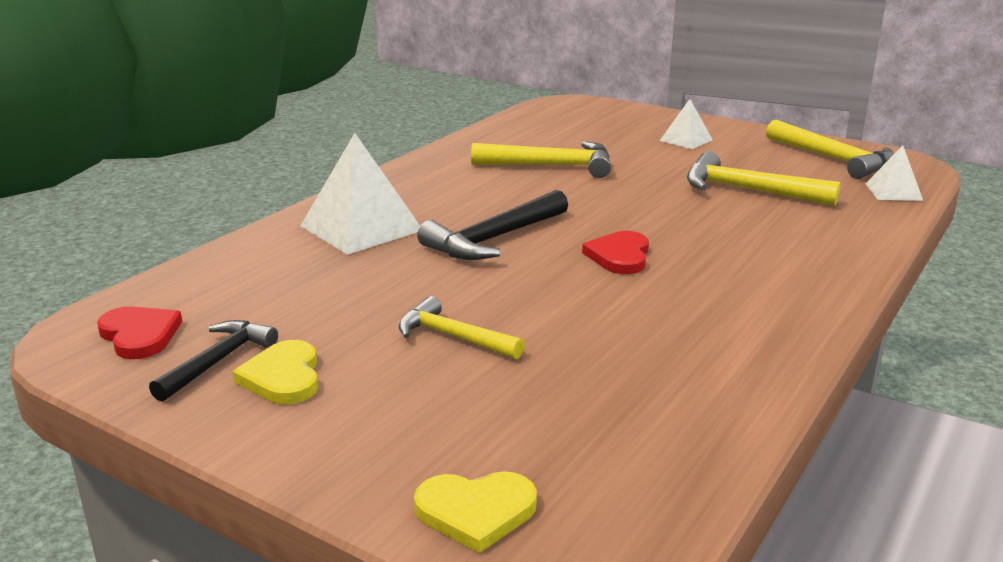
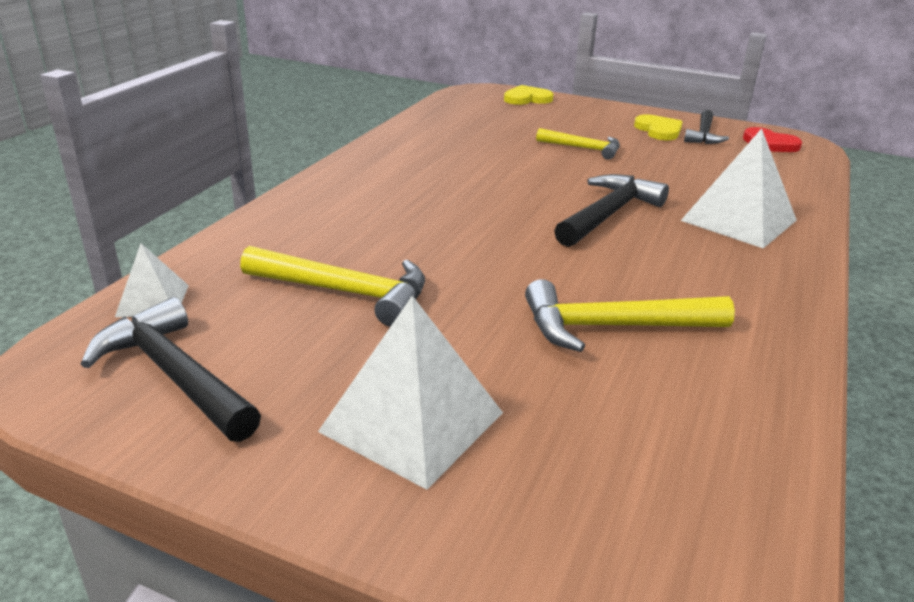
camera: 170 degrees right, 5 degrees up
(619, 256) = (490, 203): red heart -> none
(686, 140) = (412, 421): white pyramid -> white pyramid, size x1.85
(834, 159) = (174, 375): yellow hammer -> black hammer

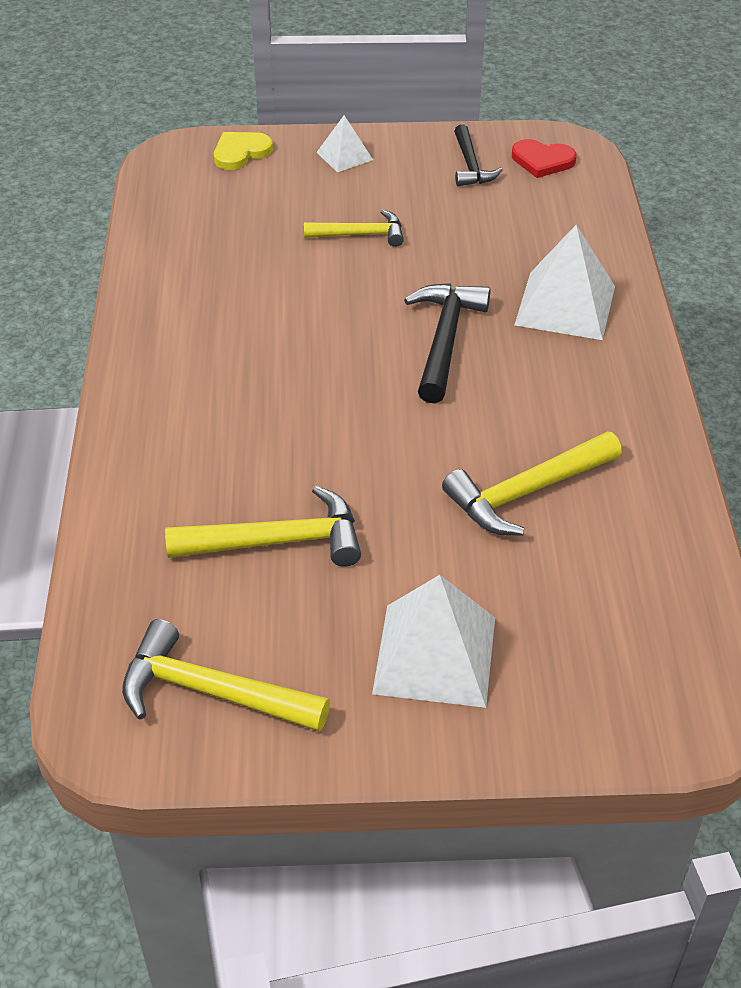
camera: 25 degrees left, 15 degrees up
(152, 300) = (110, 622): white pyramid -> white pyramid (344, 156)
(174, 375) = (211, 692): black hammer -> yellow hammer
(659, 130) = (420, 172): yellow heart -> none

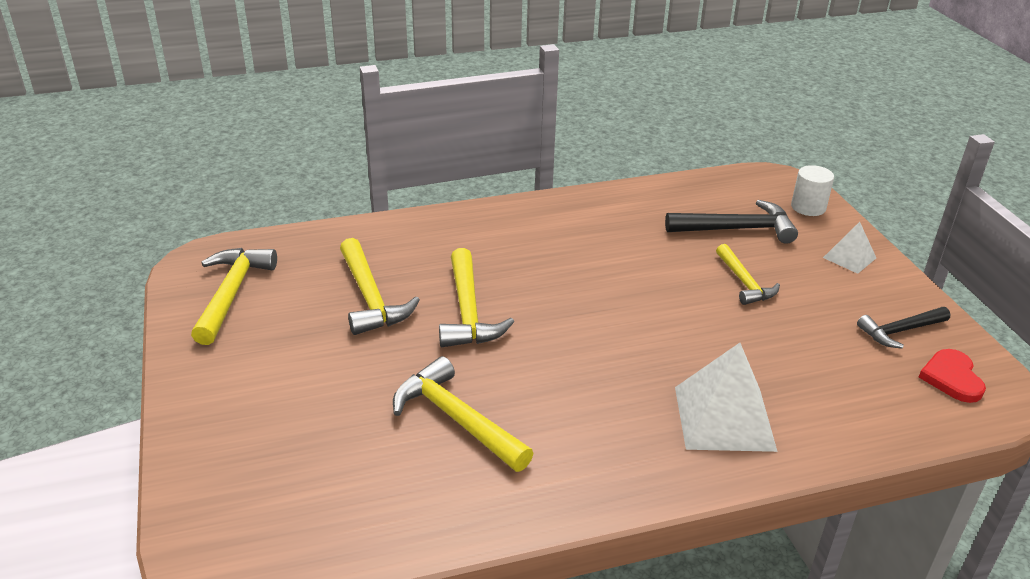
camera: 75 degrees right, 10 degrees down
(241, 152) = (808, 207): yellow heart -> white cylinder
(339, 454) = (468, 312): none -> yellow hammer
(434, 654) = (270, 388): white pyramid -> none
(444, 339) = (631, 347): black hammer -> black hammer (737, 229)

